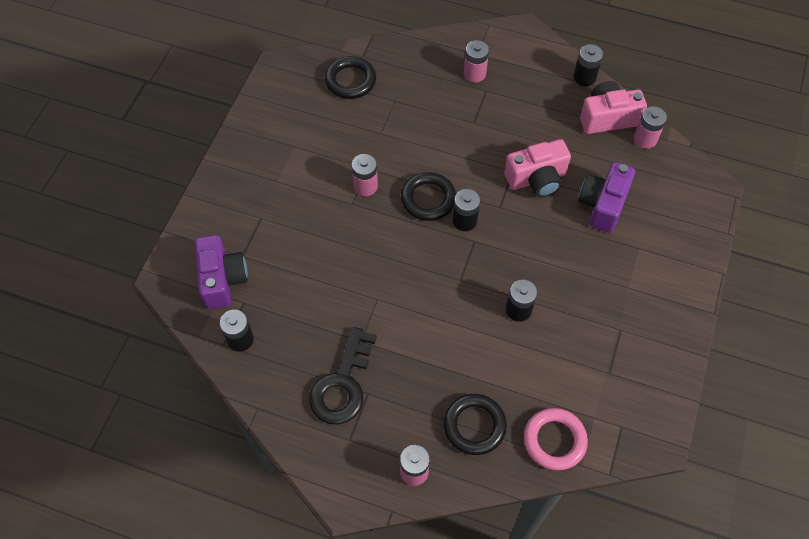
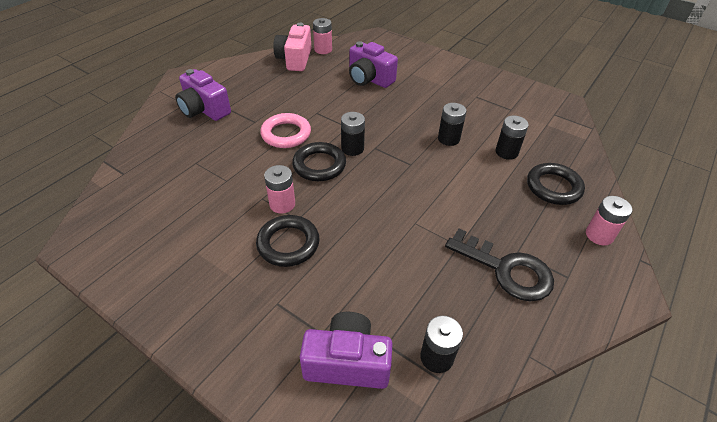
camera: 75 degrees left, 15 degrees down
(350, 80) = (146, 188): black ring -> black ring (288, 244)
(474, 74) = (204, 109): pink battery -> purple camera
(537, 179) = (331, 102): pink camera -> none
(554, 440) = (566, 147): pink ring -> pink ring (286, 134)
(584, 77) = (251, 60): black battery -> black battery (506, 152)

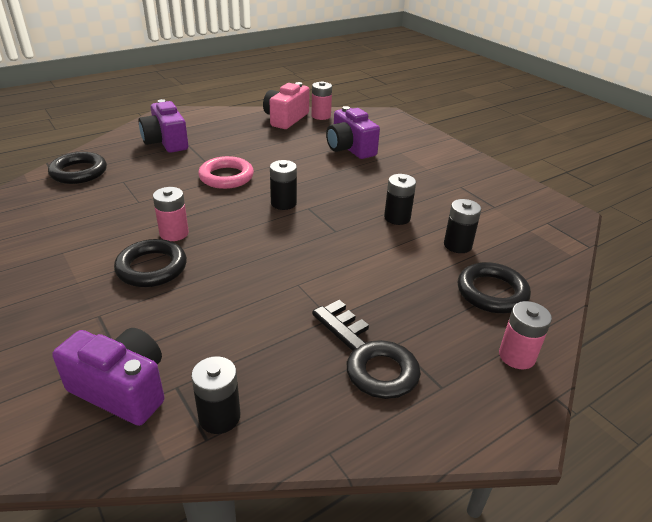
camera: 20 degrees right, 10 degrees down
(319, 165) = (238, 209): black ring -> black ring (79, 172)

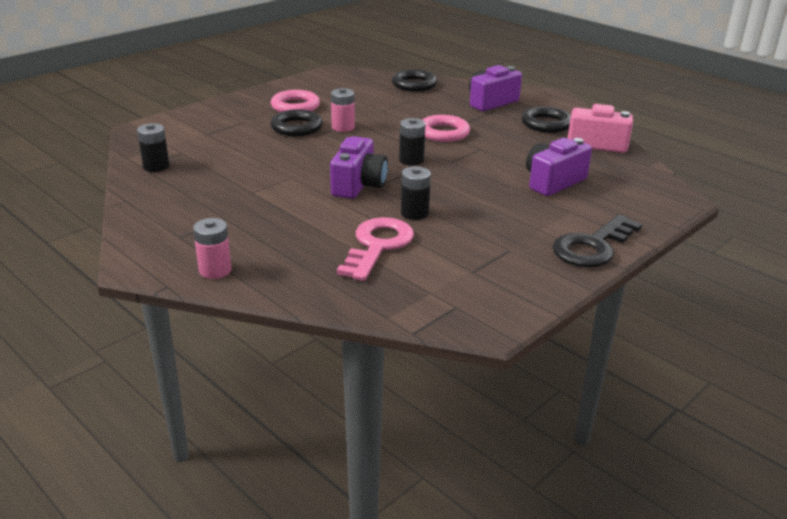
camera: 80 degrees right, 5 degrees down
(76, 263) = (295, 106): none -> pink ring
(122, 389) = (178, 139): purple camera -> purple camera (358, 185)
(321, 116) = (626, 161): pink battery -> none
(369, 357) = (210, 208): black key -> black key (593, 247)
(457, 245) = (377, 246): black battery -> pink key
(492, 292) = (302, 262): black ring -> black ring (546, 124)

